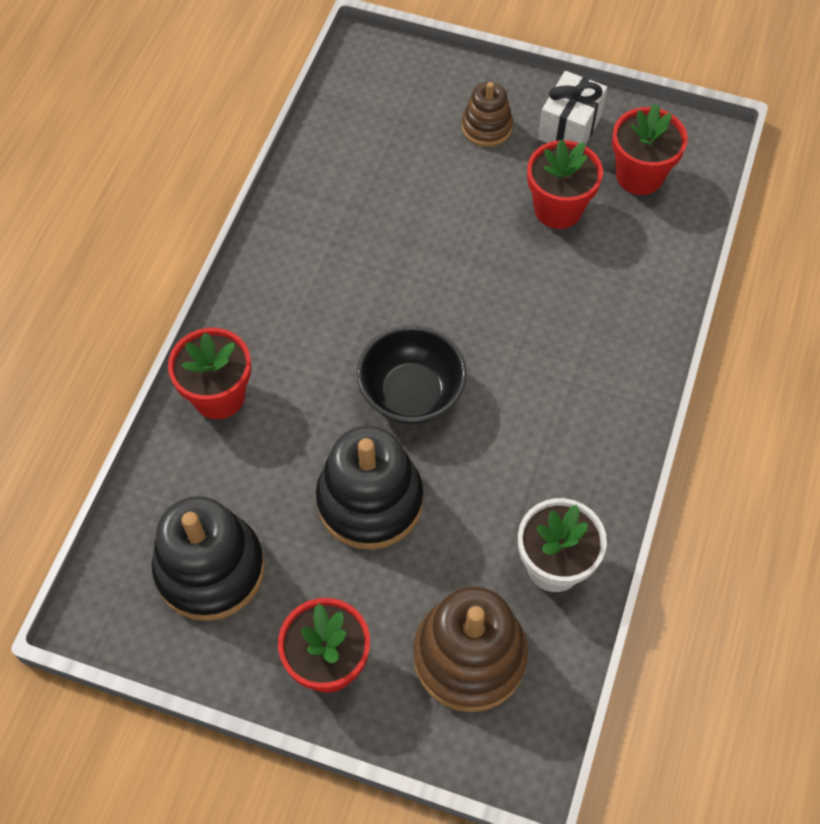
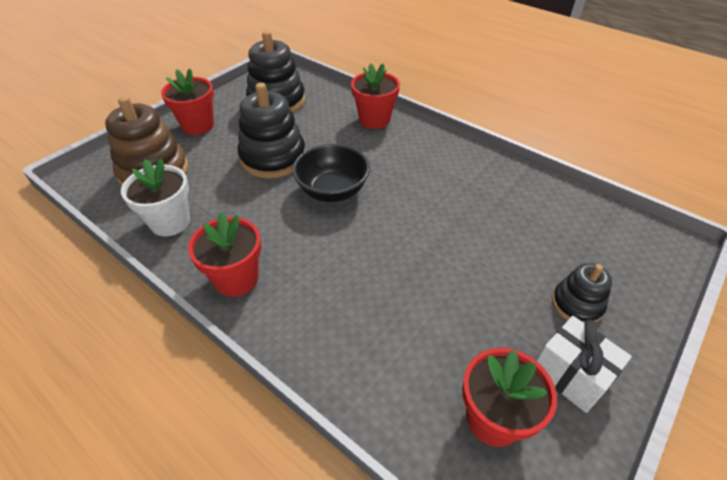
camera: 110 degrees right, 15 degrees down
(486, 127) = (577, 304): brown stacking toy -> black stacking toy
(558, 209) = (466, 327): red flower pot -> red flower pot (236, 279)

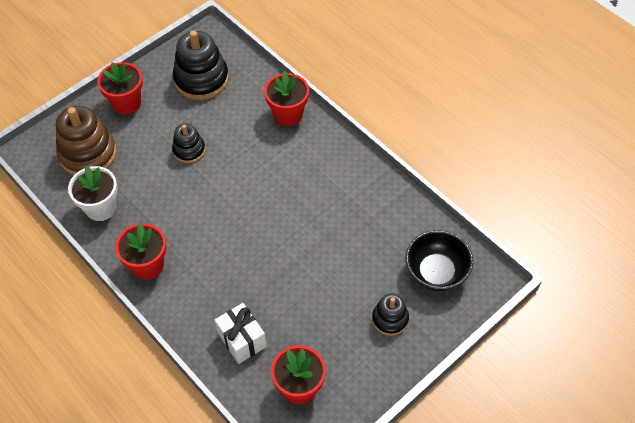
camera: 10 degrees right, 10 degrees up
(273, 158) = (189, 150): black stacking toy -> black stacking toy, size x0.56
(332, 191) = (233, 193): black bowl -> black bowl (436, 272)
(570, 375) = (362, 368): white gift -> white gift (242, 340)

